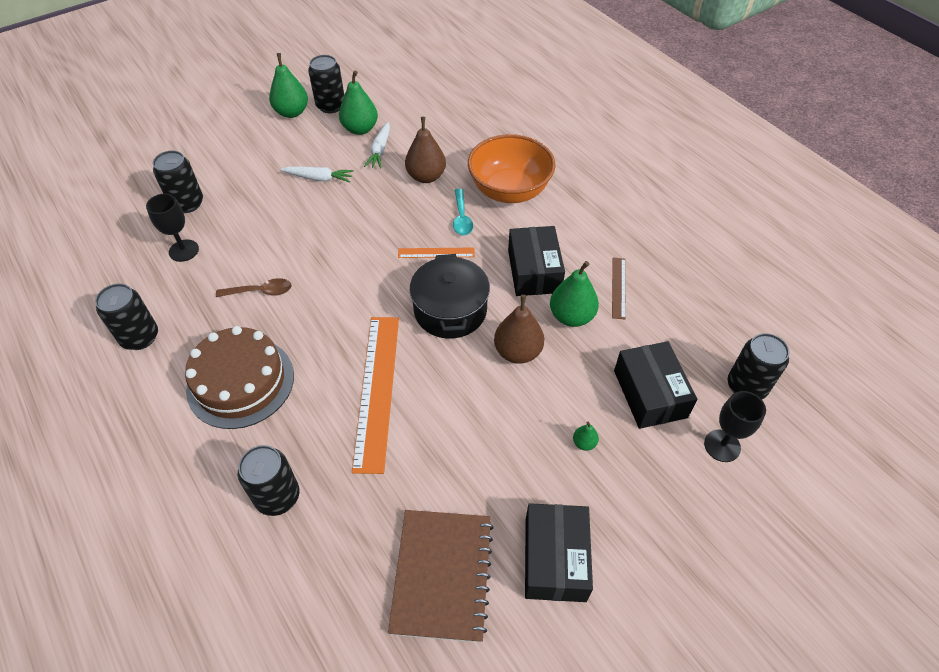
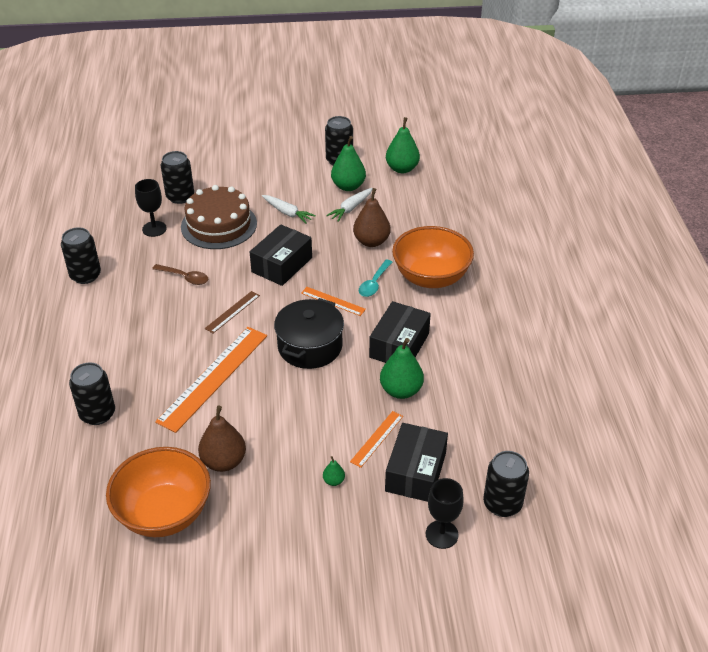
camera: 30 degrees right, 10 degrees down
(240, 382) = (127, 332): brown cake -> brown cake (219, 225)
(292, 112) = (305, 155): green pear -> green pear (402, 169)
(442, 575) = (164, 513): brown notebook -> orange bowl
(518, 352) = (337, 397): brown pear -> brown pear (224, 461)
(555, 559) = (248, 543): black box -> black box (282, 265)
(589, 377) = (377, 439): none -> orange ruler
(618, 287) = (459, 386): brown ruler -> brown ruler (232, 312)

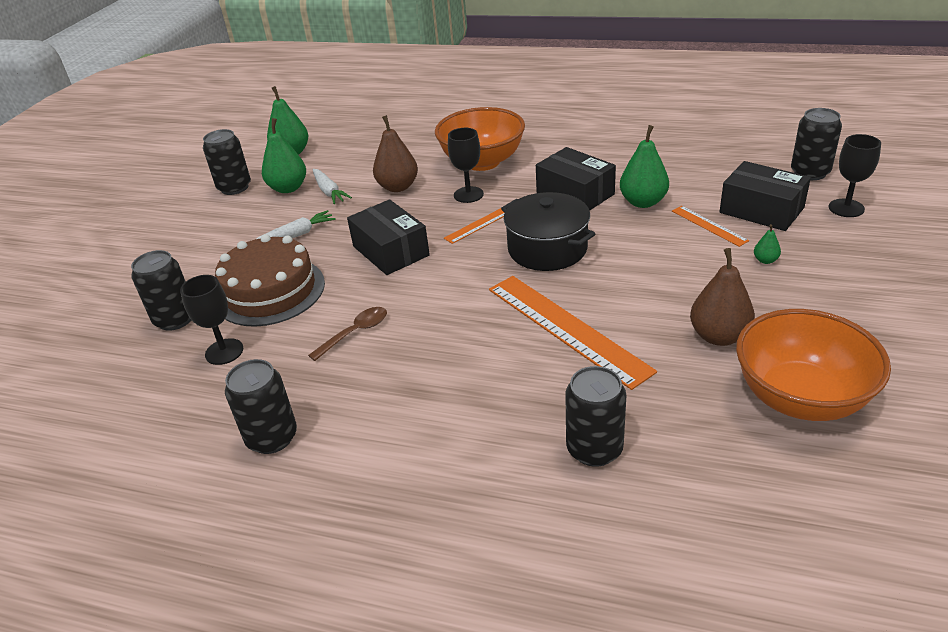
camera: 65 degrees left, 5 degrees down
(232, 312) = (452, 299): brown ruler -> none
(374, 283) = (468, 195): turquoise spoon -> black goblet

